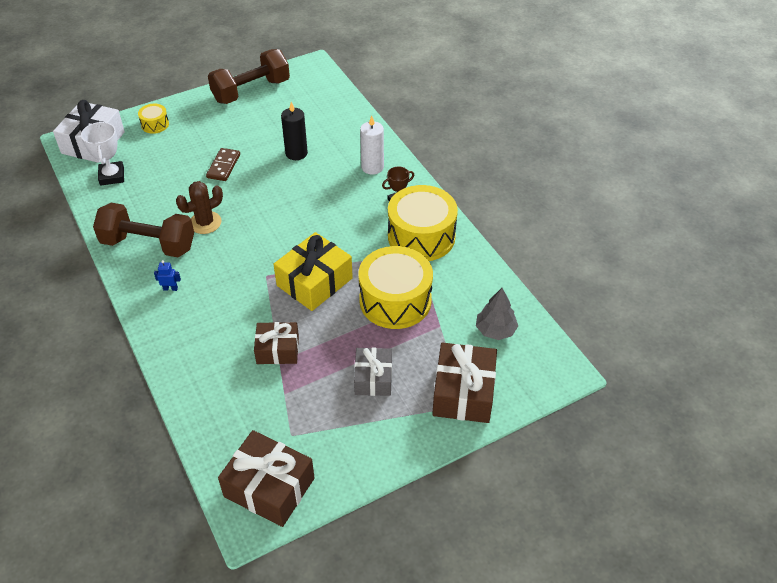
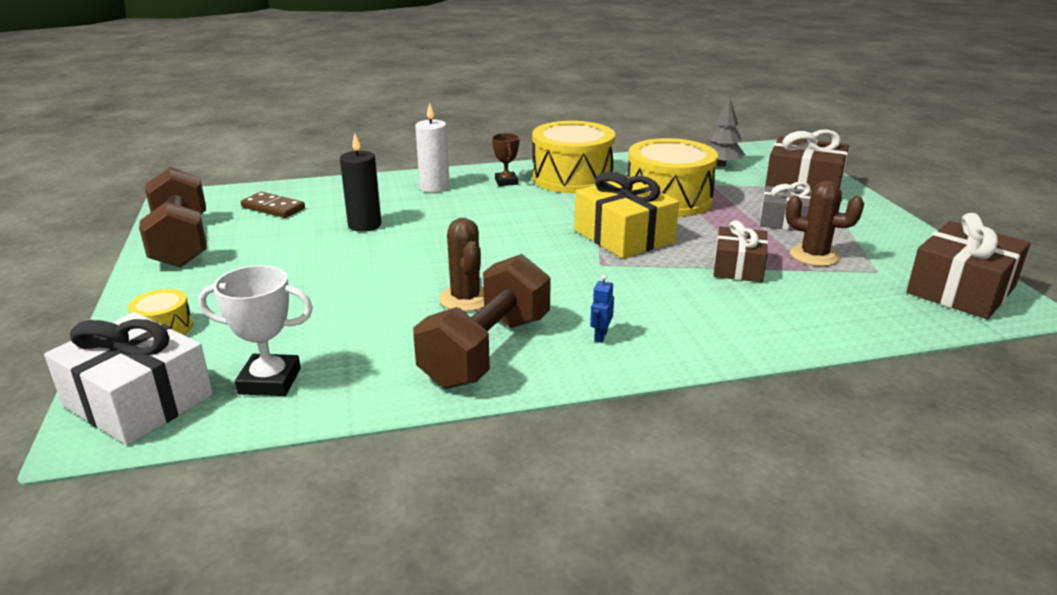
camera: 75 degrees left, 20 degrees down
(224, 166) = (343, 276): brown domino -> brown domino (273, 208)
(309, 396) = (814, 256): none -> brown cactus

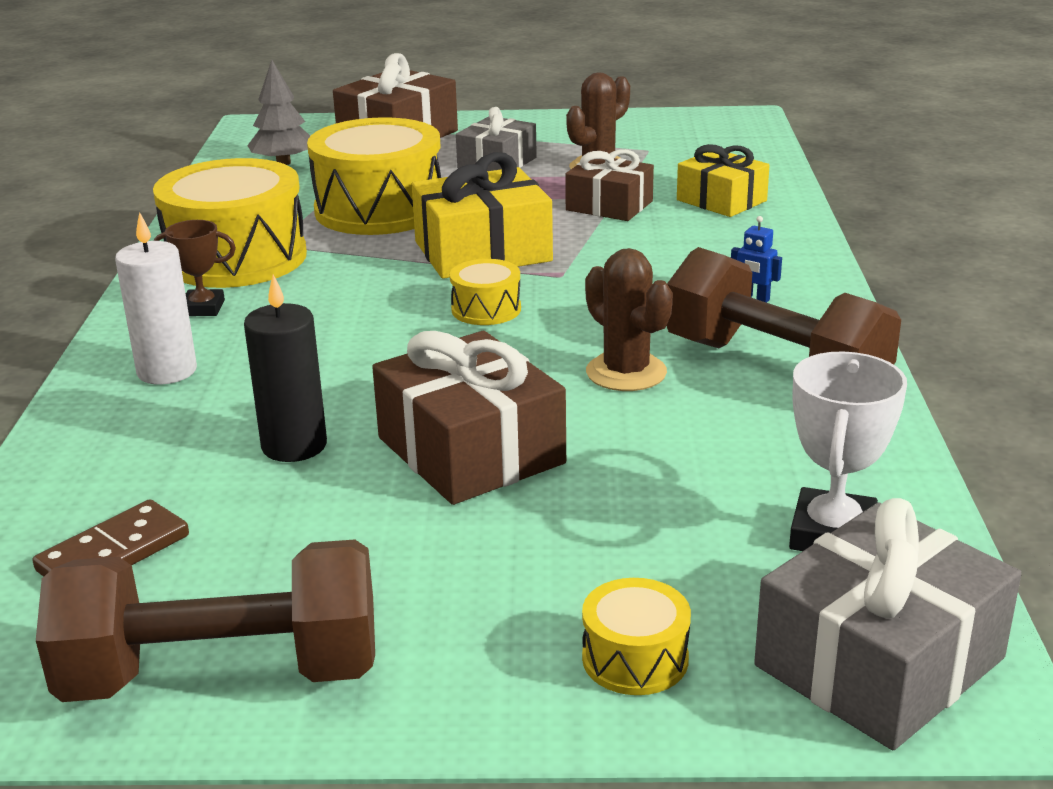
camera: 75 degrees left, 0 degrees up
(138, 400) = (879, 662): white gift -> grey gift
(465, 299) = (626, 372): brown cactus -> brown cactus turned 60 degrees clockwise
(537, 248) = (486, 309): none -> yellow drum
(790, 310) = (721, 200): none -> yellow gift
(961, 290) = (703, 129): brown gift -> brown gift (471, 450)

